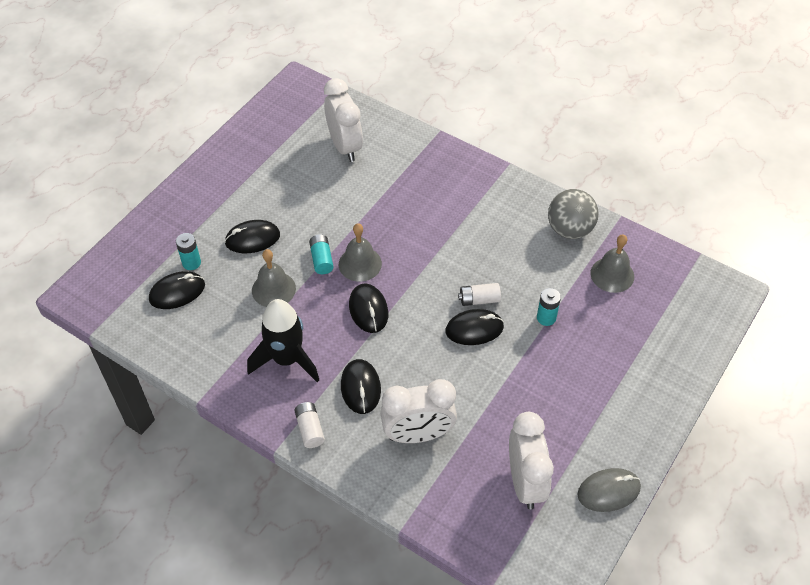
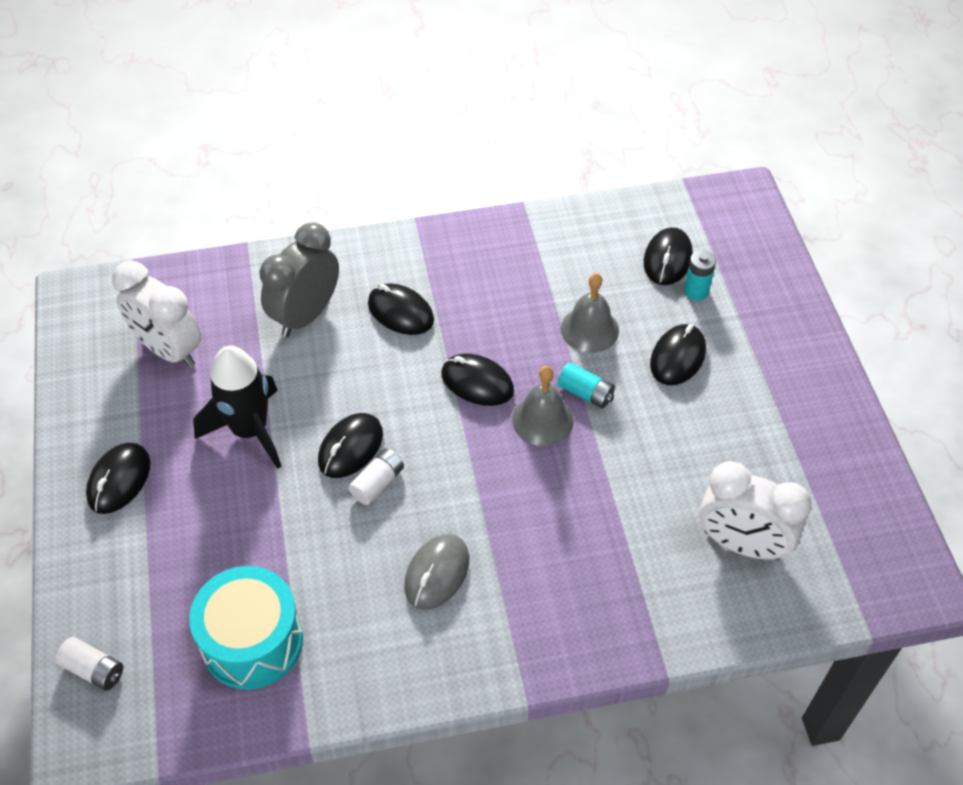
camera: 135 degrees right, 0 degrees up
(287, 359) = (495, 284): black rocket -> black rocket (250, 430)
(310, 429) = (405, 251): white battery -> white battery (94, 669)
(418, 434) = (306, 315): white clock -> grey clock
(546, 318) = (285, 521): turquoise battery -> none
(569, 229) = (357, 663): grey ball -> none
(608, 491) = (81, 399): grey mouse -> grey mouse (437, 573)
(612, 274) = (252, 641): grey bell -> turquoise drum
(621, 414) = (119, 480): none -> black mouse

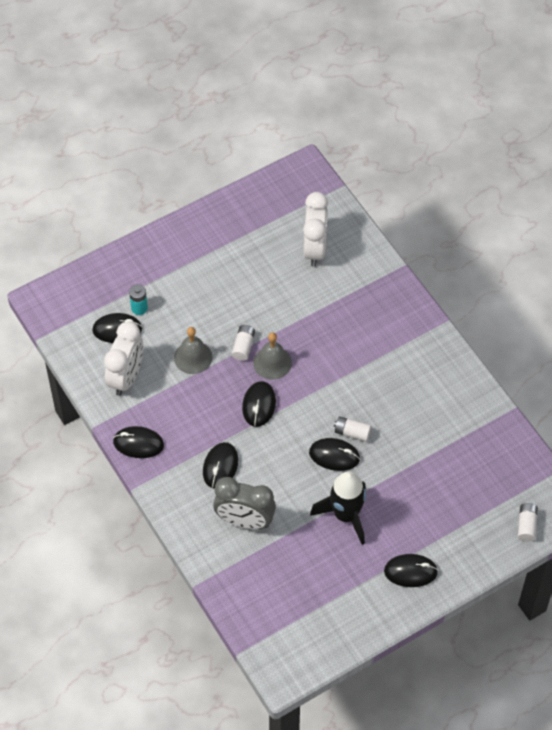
camera: 110 degrees left, 5 degrees up
(169, 350) = (305, 590): white clock -> white clock (126, 377)
(252, 641) = (475, 456): turquoise drum -> none
(437, 573) = (395, 383): grey mouse -> none
(585, 393) = (243, 346): turquoise battery -> white battery
(678, 357) = (197, 306): black mouse -> black mouse (138, 443)

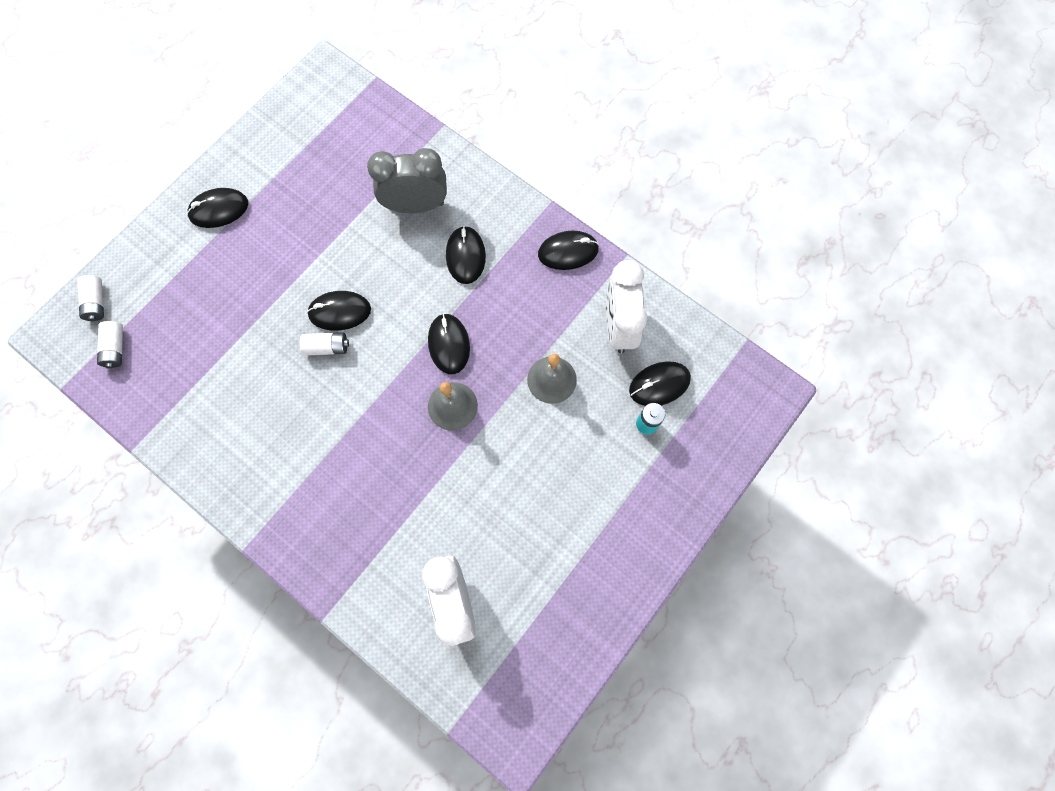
camera: 160 degrees right, 15 degrees up
(243, 346) = (496, 416): white battery -> white battery (116, 348)
(345, 515) = (306, 247): black rocket -> none

